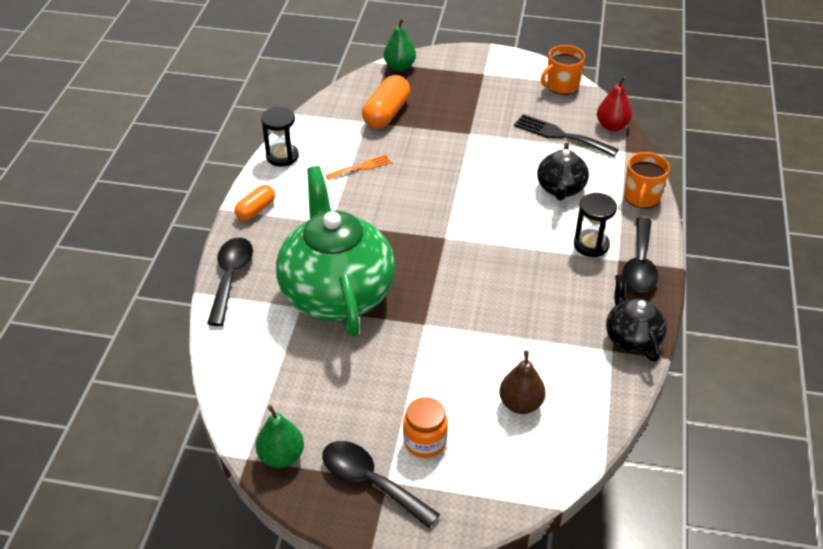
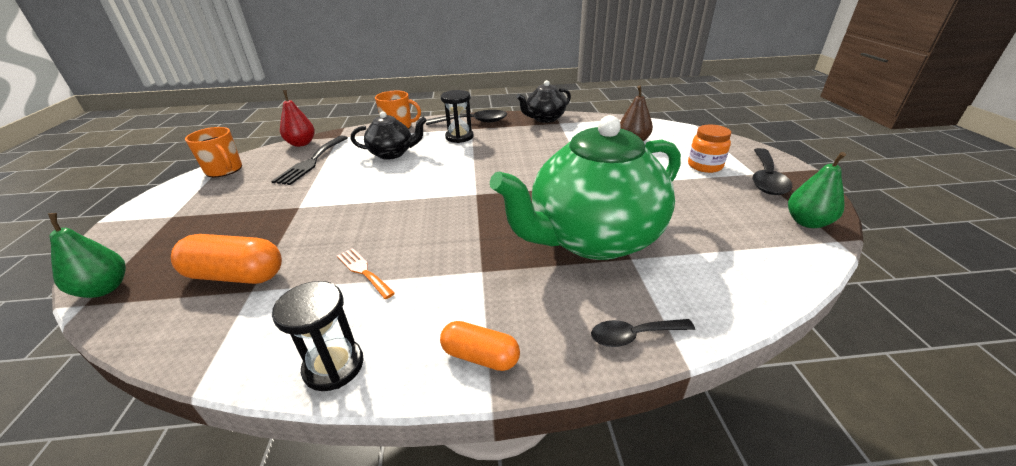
camera: 105 degrees left, 10 degrees down
(231, 277) = (633, 336): black spoon -> black spoon, size x0.62

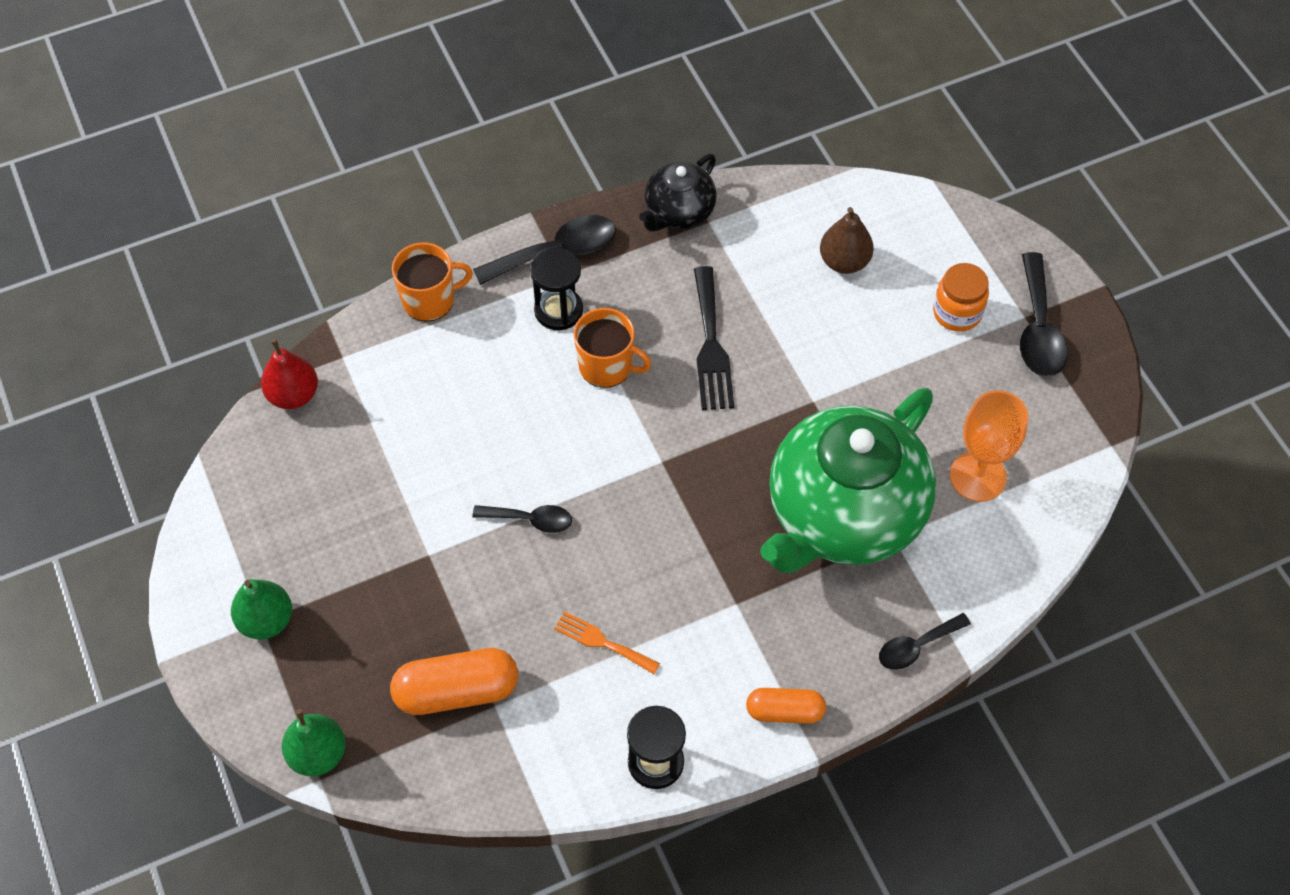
camera: 20 degrees left, 25 degrees up
(224, 170) = (229, 501): orange mug -> orange mug (607, 366)
(311, 162) = (357, 443): black fork -> black fork (711, 345)
(373, 203) = (530, 520): none -> black spoon
(392, 153) = (475, 388): black teapot -> none
(712, 238) = (977, 476): none -> orange goblet
(807, 222) = (1082, 418): green pear -> green pear (266, 620)

